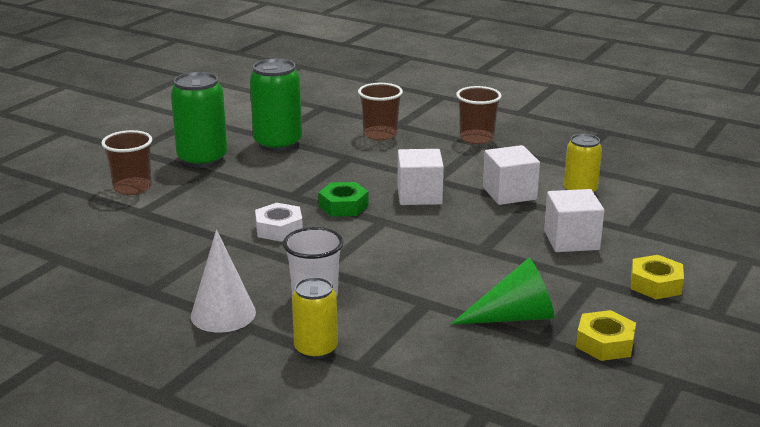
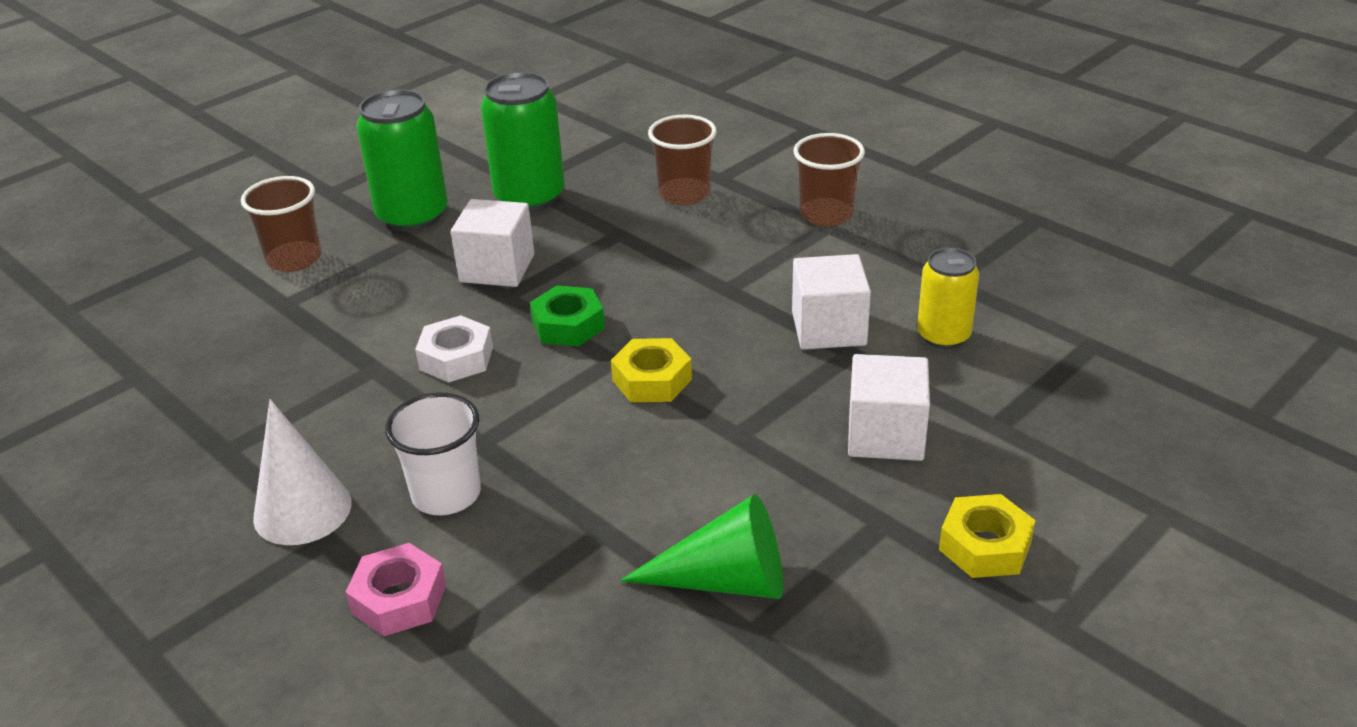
camera: 15 degrees right, 10 degrees up
(316, 349) = (399, 599): yellow can -> pink nut
(419, 195) = (689, 317): white cube -> white cube (497, 268)
(605, 343) = (846, 659): yellow nut -> yellow nut (652, 380)

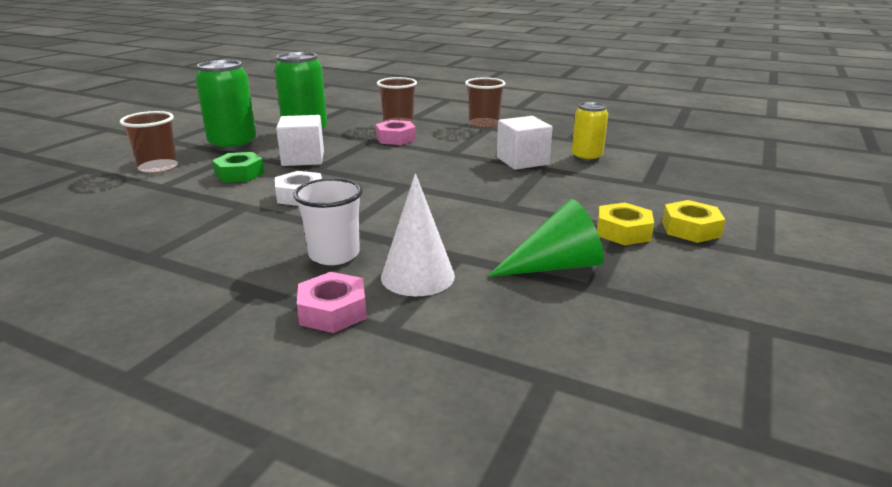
camera: 20 degrees left, 10 degrees down
(302, 510) = (227, 277): white cone -> white cone (417, 276)
(568, 325) = (365, 175): green nut -> green nut (239, 174)
(652, 380) = (435, 190): yellow nut -> yellow nut (623, 232)
(660, 235) = (396, 138): none -> pink nut
(885, 435) = (592, 195): white cube -> none

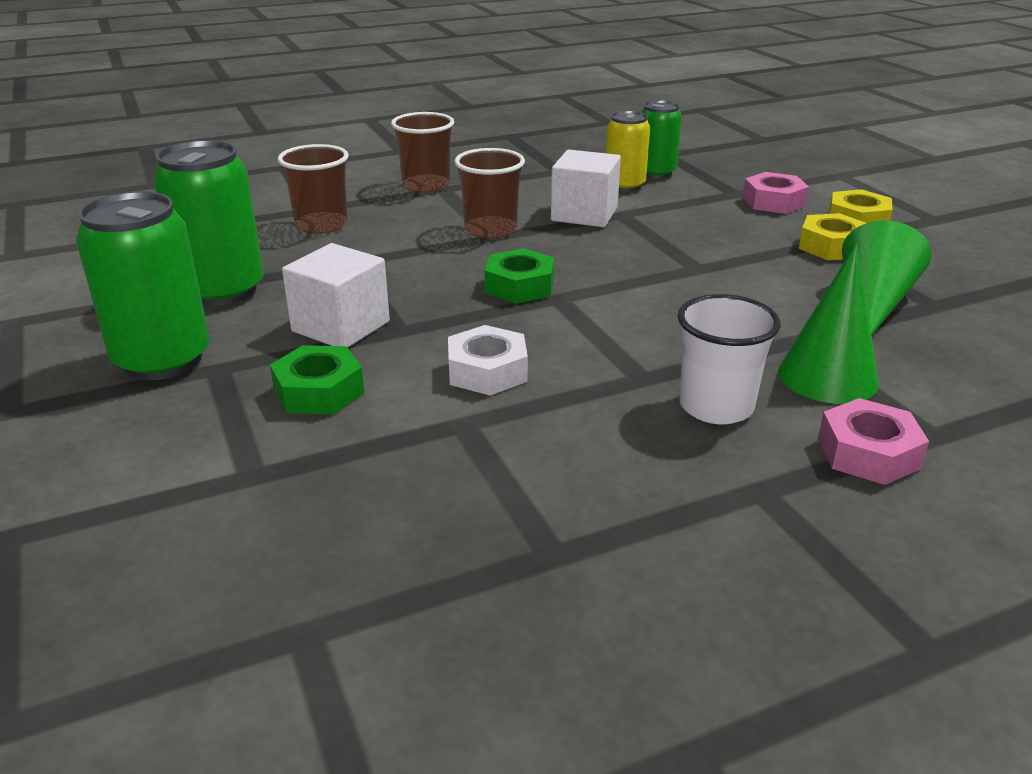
camera: 50 degrees left, 5 degrees up
(158, 168) = (149, 456): brown cup -> brown cup (490, 229)
(396, 138) = (378, 246): pink nut -> pink nut (773, 202)
(403, 174) = (519, 286): none -> green nut
(417, 276) = (827, 377): white cone -> green cone
(626, 158) = (656, 172): none -> green can

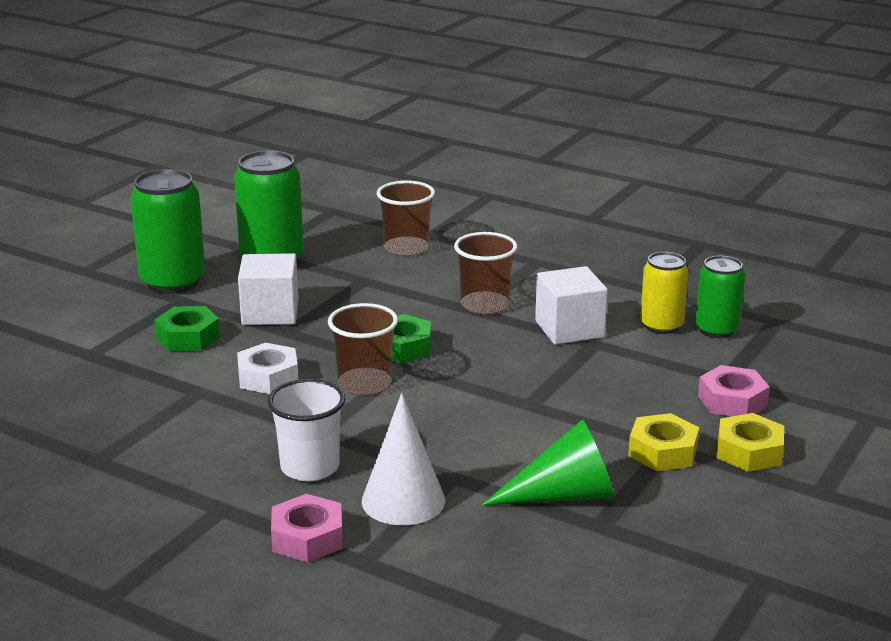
camera: 55 degrees right, 5 degrees down
(426, 185) = (532, 253): brown cup -> brown cup (364, 384)
(827, 377) = (403, 500): green cone -> white cone

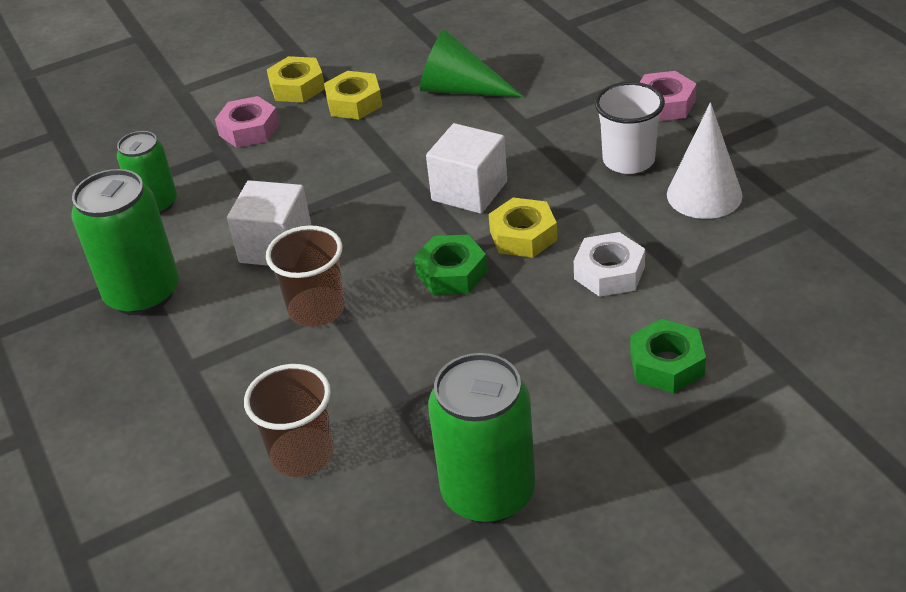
camera: 145 degrees left, 15 degrees up
(173, 282) = (643, 489): green can -> green can (143, 294)
(270, 313) = (552, 377): white cube -> white cube (469, 191)
(364, 384) = (523, 236): brown cup -> yellow nut
(403, 500) = (576, 114): white cone -> white cone (704, 195)
(661, 326) = (193, 224): yellow can -> none

